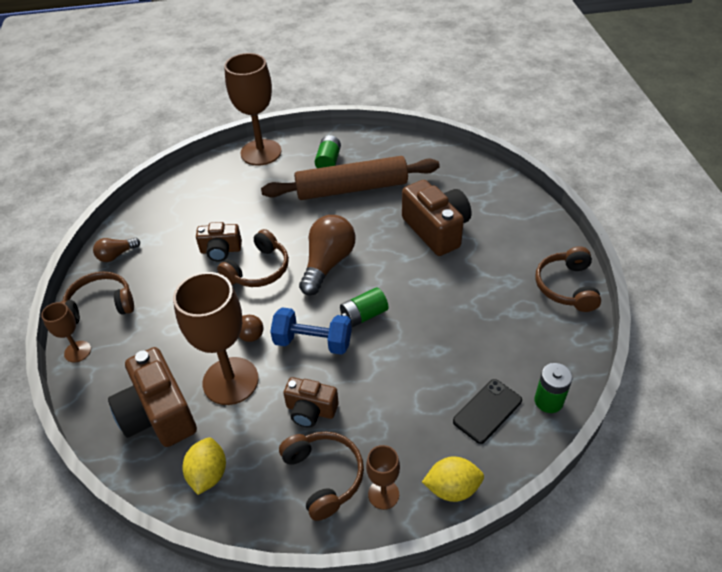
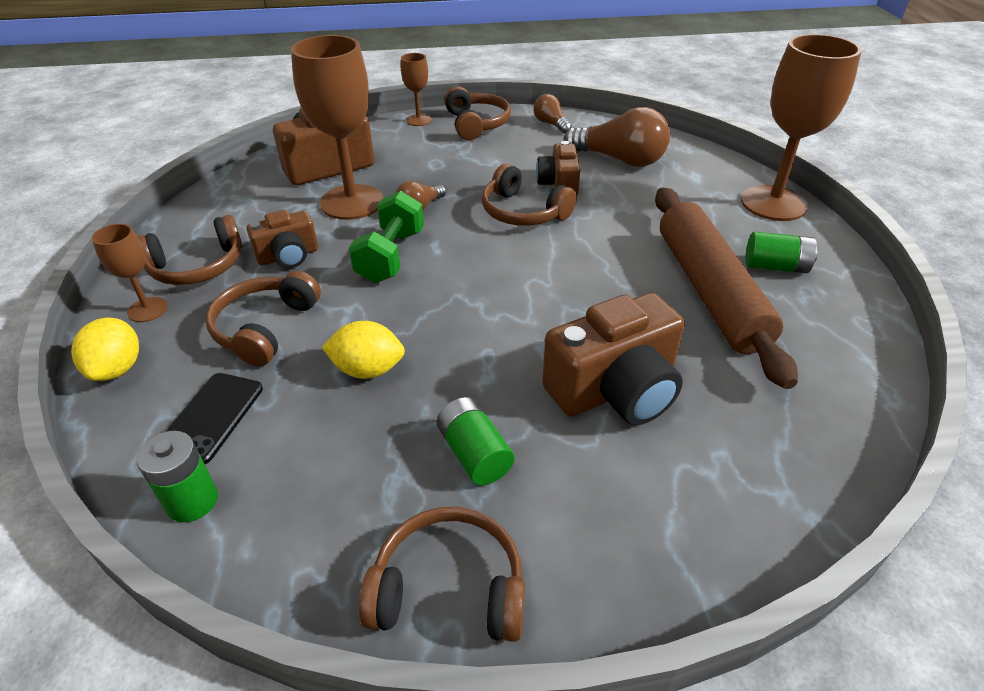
camera: 90 degrees right, 5 degrees down
(208, 474) = (243, 196): yellow lemon -> yellow lemon (368, 370)
(311, 410) = (288, 256): brown camera -> brown camera turned 135 degrees counterclockwise
(313, 342) = (391, 256): blue dumbbell -> green dumbbell
(327, 264) = (532, 267): brown light bulb -> brown light bulb (619, 160)
(364, 315) = (426, 299): green battery -> green battery (474, 454)
(399, 404) = (264, 328): none -> brown headphones
(487, 411) = (211, 417): black phone -> black phone turned 60 degrees clockwise

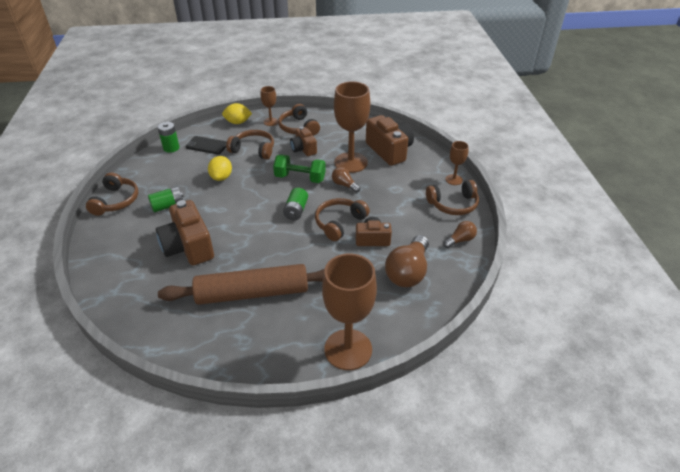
camera: 90 degrees right, 0 degrees up
(775, 266) = (271, 330): green battery -> green battery (296, 211)

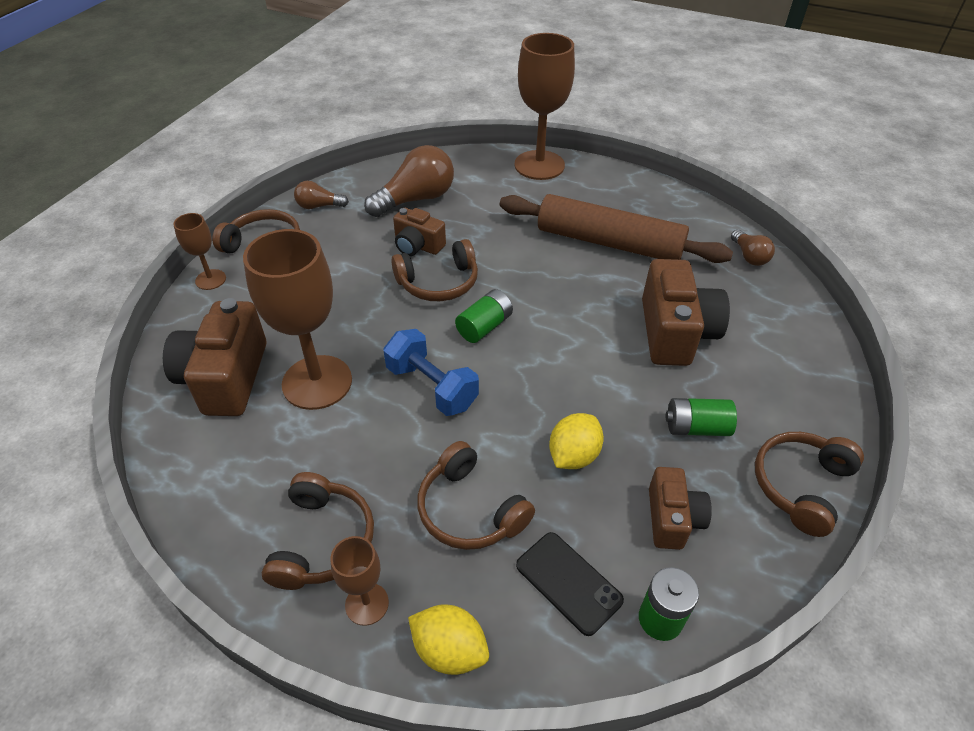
camera: 150 degrees left, 5 degrees up
(300, 178) = (432, 387): green dumbbell -> blue dumbbell
(303, 149) = (369, 459): brown camera -> brown camera (672, 519)
(344, 185) = (373, 340): brown light bulb -> brown light bulb (749, 256)

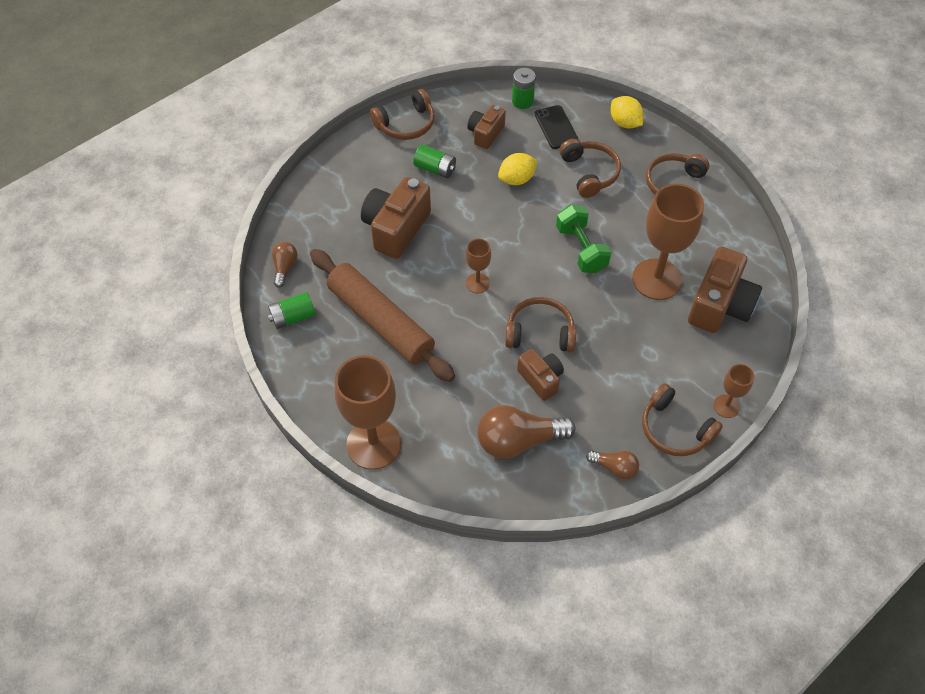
camera: 155 degrees left, 10 degrees up
(367, 604) = (658, 152): brown goblet -> brown goblet (477, 283)
(432, 387) = (581, 249): blue dumbbell -> green dumbbell
(484, 326) = (524, 281): green battery -> green battery (293, 317)

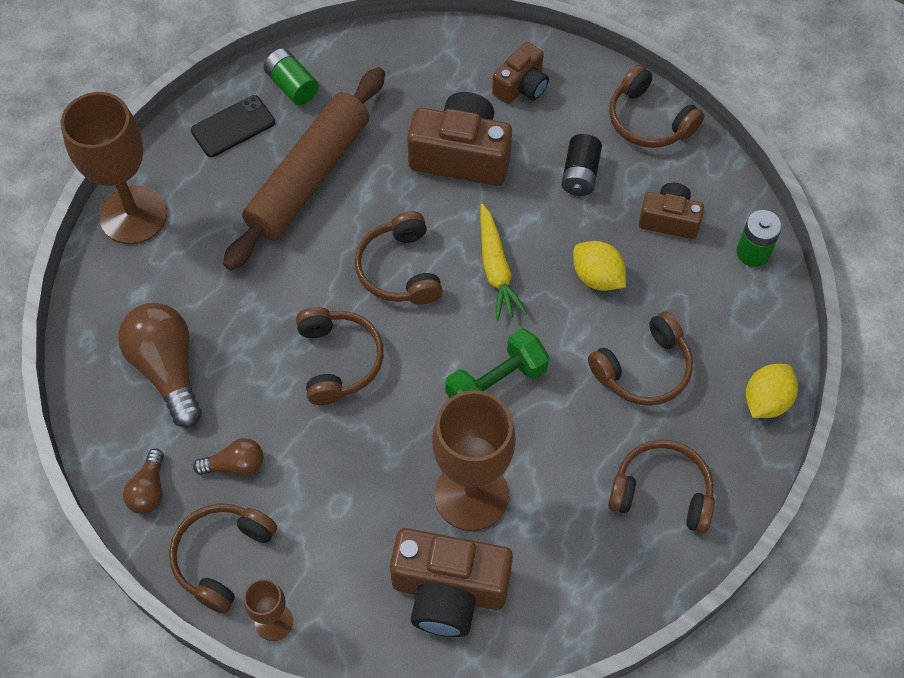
camera: 75 degrees right, 5 degrees up
(284, 267) = (363, 56): brown light bulb -> brown light bulb (235, 465)
(435, 169) = (580, 174): green battery -> black battery
(477, 283) = (399, 269): brown goblet -> brown headphones
(494, 230) = (496, 269): none -> yellow carrot
(541, 379) = (265, 376): brown camera -> brown camera (521, 86)
(556, 127) = (718, 307): black phone -> black phone (233, 126)

